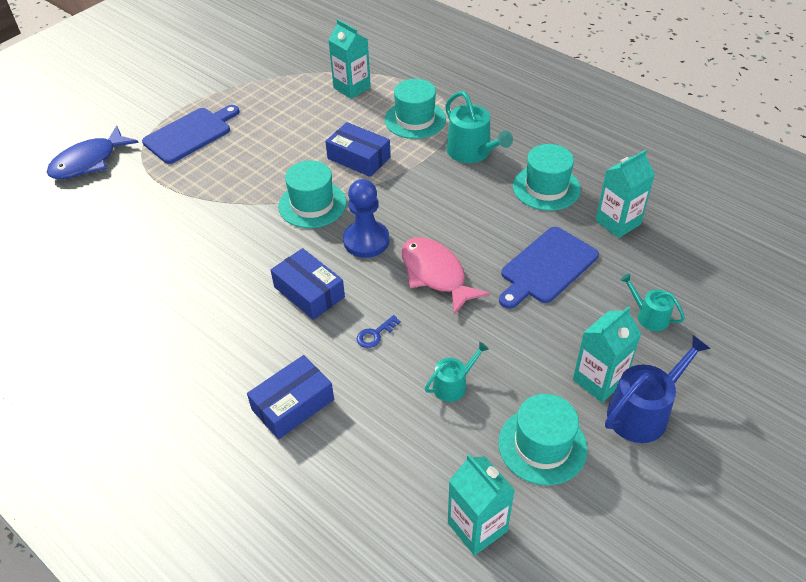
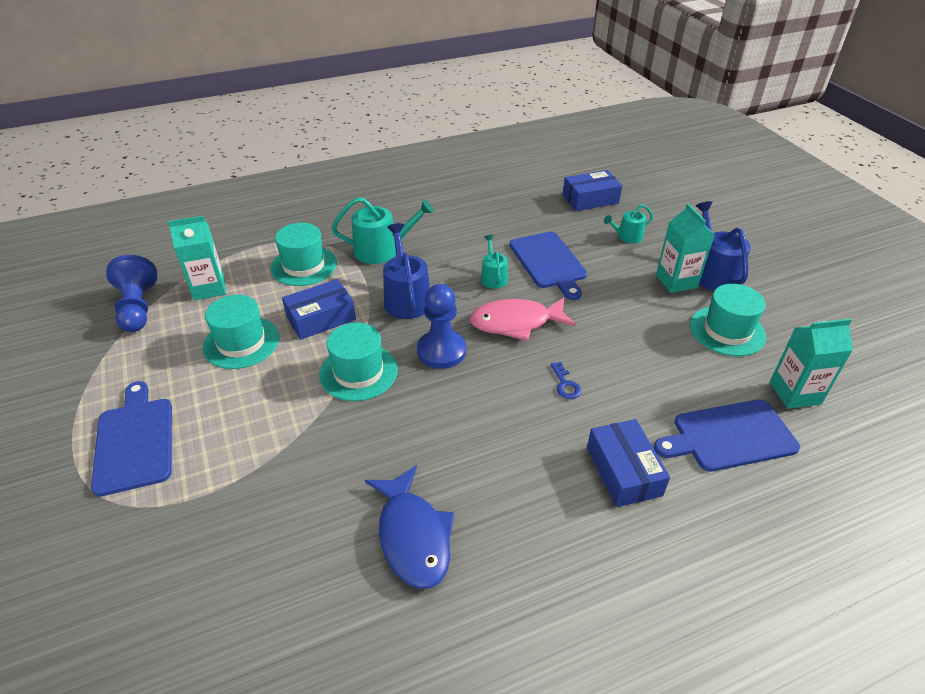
camera: 65 degrees left, 5 degrees down
(89, 162) = (67, 572): blue fish -> blue fish (413, 536)
(308, 69) = (138, 308): none -> blue pawn
(309, 292) = (482, 413): blue box -> blue box (590, 199)
(378, 476) = (729, 436): none -> blue cutting board
(418, 194) = (406, 298): none -> blue watering can
(453, 385) = (647, 356): turquoise watering can -> turquoise watering can (493, 277)
(546, 188) = (460, 230): turquoise hat -> turquoise hat (241, 342)
(618, 222) = (525, 213): turquoise carton -> none

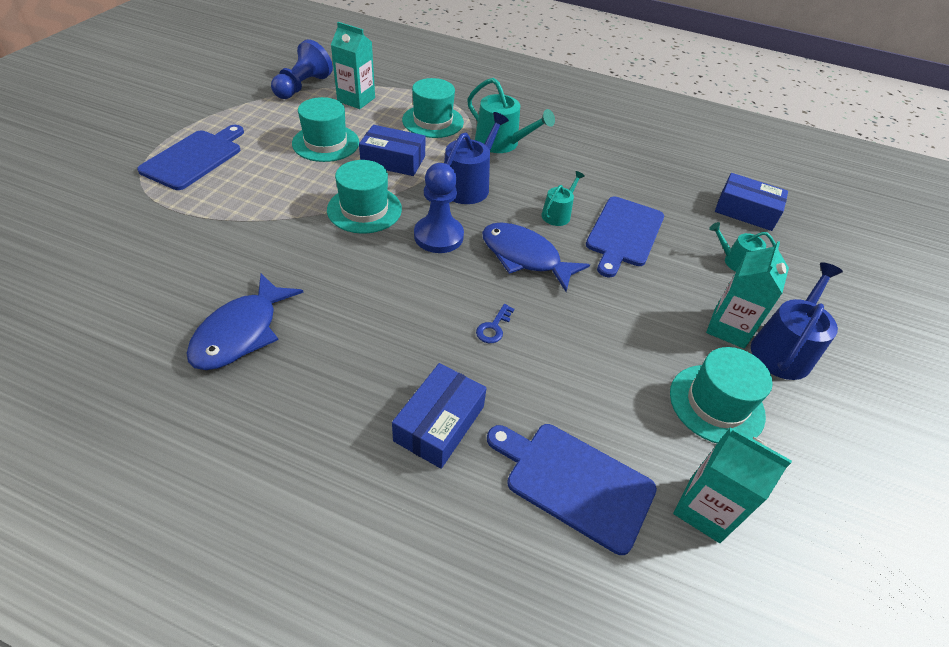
camera: 40 degrees right, 5 degrees up
(516, 323) = (524, 257): pink fish -> blue fish

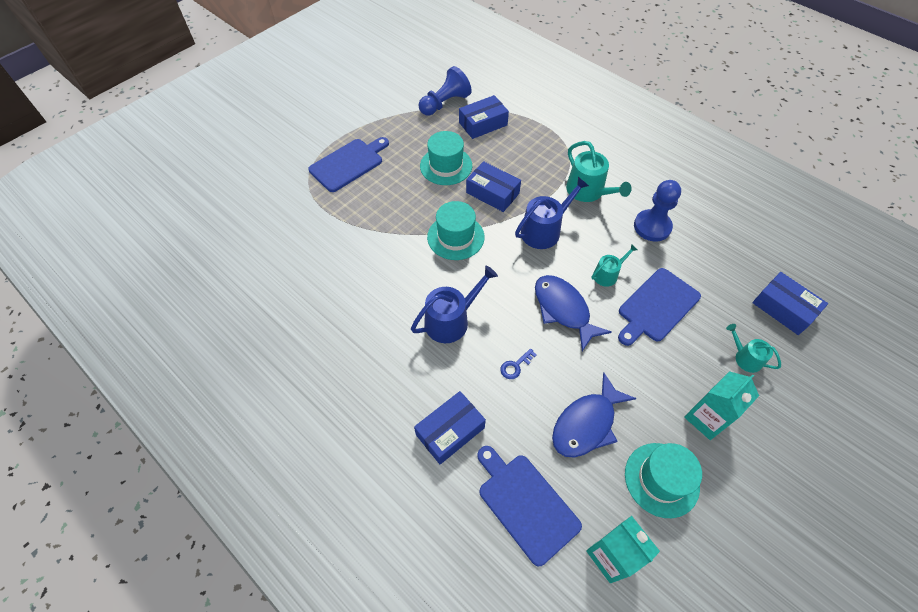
camera: 25 degrees right, 10 degrees up
(241, 332) = (343, 324): blue fish -> blue fish (586, 423)
(356, 99) = (483, 124): turquoise carton -> blue box
(433, 121) = (538, 157): turquoise hat -> none
(438, 236) = (503, 274): blue pawn -> blue pawn (652, 226)
(783, 349) = (744, 450): blue watering can -> blue watering can (451, 320)

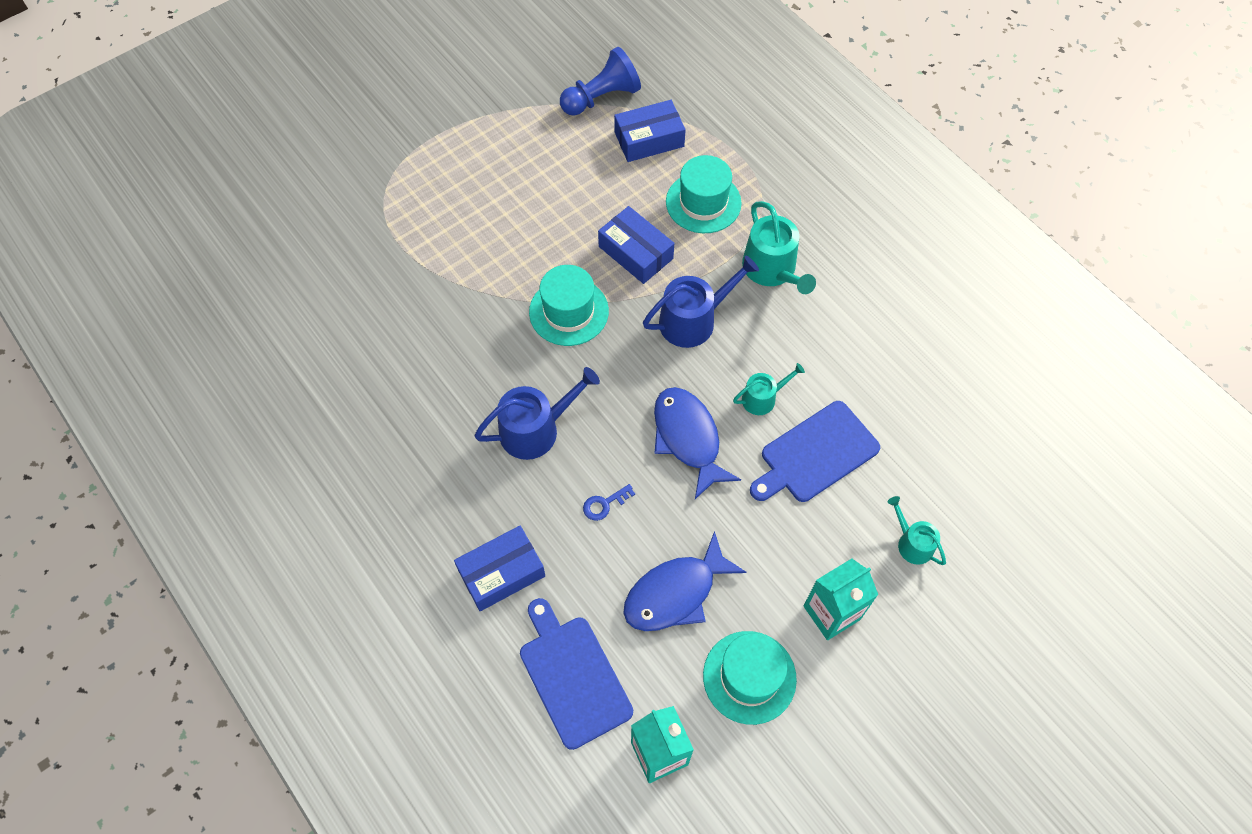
camera: 10 degrees right, 5 degrees up
(349, 164) = (444, 177): blue cutting board -> none
(446, 166) = (580, 200): turquoise hat -> turquoise hat (703, 202)
(652, 226) = (847, 337): blue pawn -> none
(783, 308) = (990, 485): blue box -> none

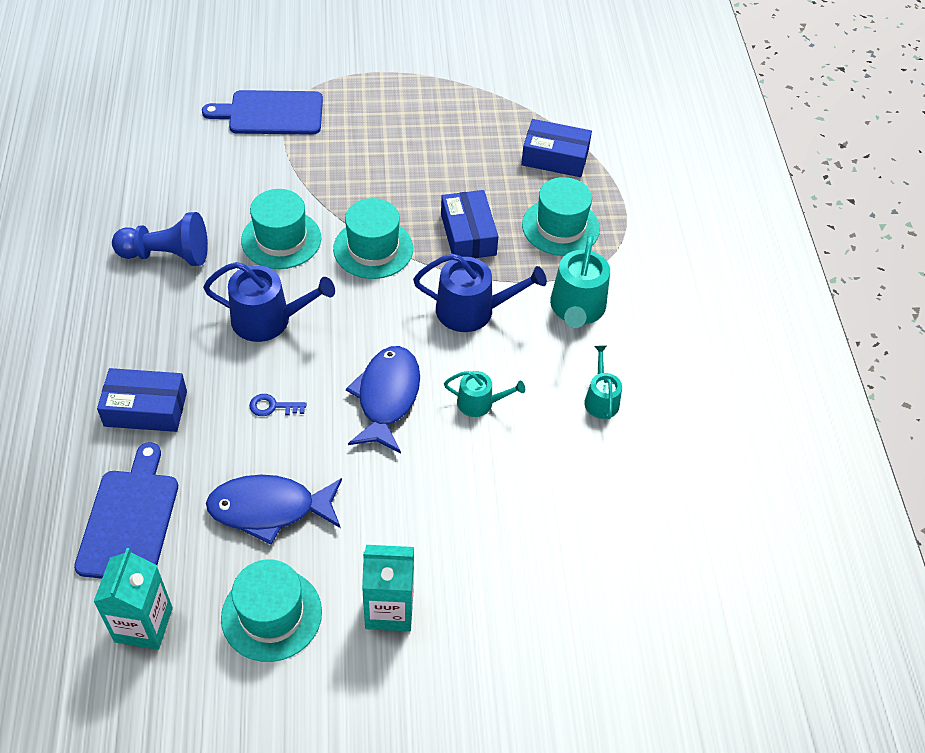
camera: 30 degrees right, 10 degrees down
(484, 348) = (281, 239): none -> turquoise hat
(601, 97) = (541, 108): blue pawn -> blue pawn (167, 255)
(815, 454) = (488, 473): blue cutting board -> blue cutting board (271, 113)
(912, 543) = (514, 598): turquoise watering can -> turquoise watering can (601, 399)

